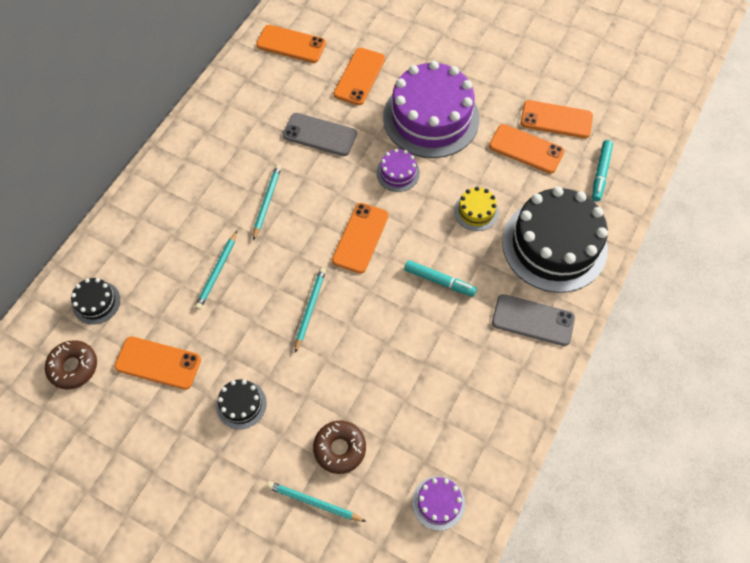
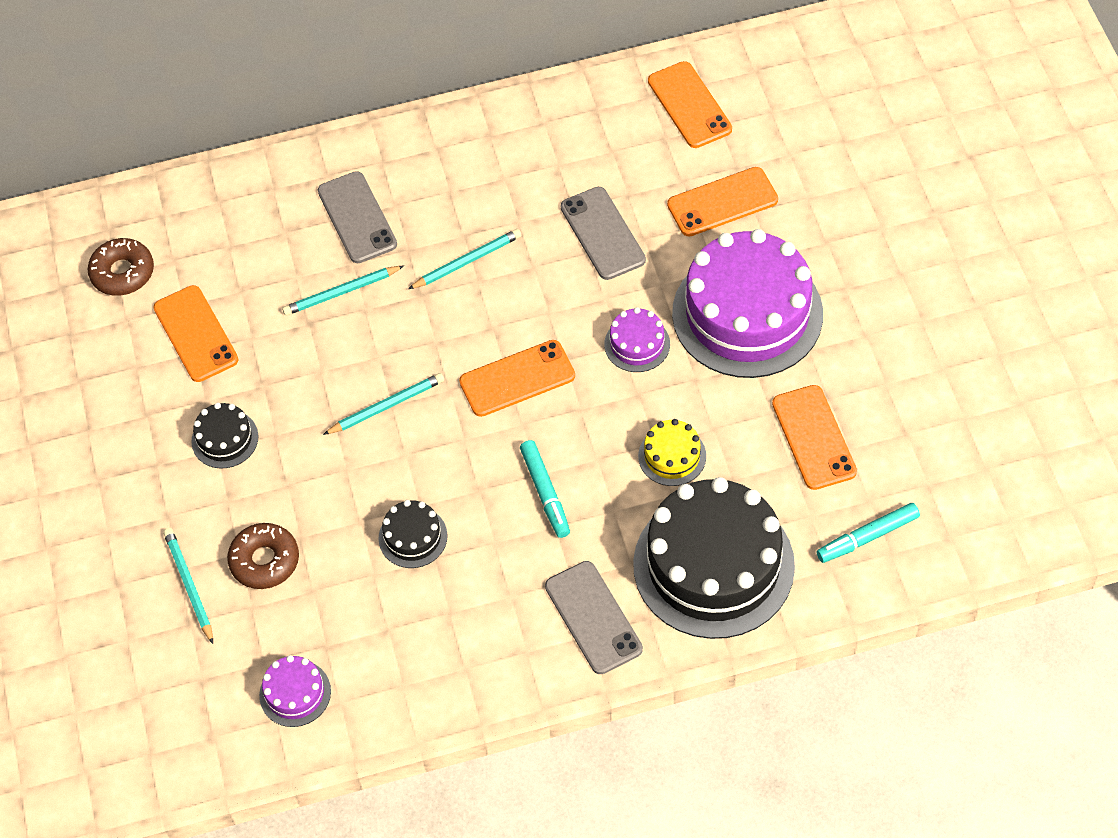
camera: 50 degrees right, 5 degrees down
(96, 302) = (203, 228): black cake -> black cake (413, 537)
(181, 227) = (357, 218): none -> grey phone
(556, 119) = (892, 434): orange phone -> none

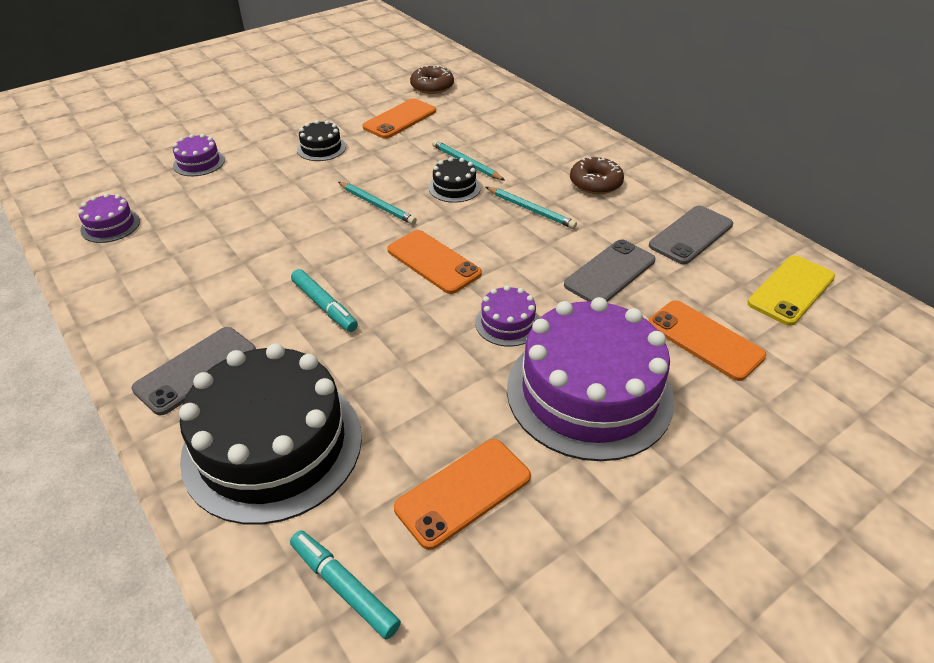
camera: 65 degrees right, 15 degrees down
(189, 585) = (199, 162): turquoise pencil -> purple cake
(264, 561) = (225, 186): brown donut -> brown donut (595, 183)
(357, 218) = (534, 154): grey phone -> grey phone (691, 235)
(413, 537) = (260, 246): black cake -> black cake (454, 187)
(545, 493) = (324, 306): turquoise marker -> turquoise marker turned 90 degrees counterclockwise
(672, 456) = (393, 379): yellow cake -> none
(689, 105) = (791, 290): orange phone -> yellow phone

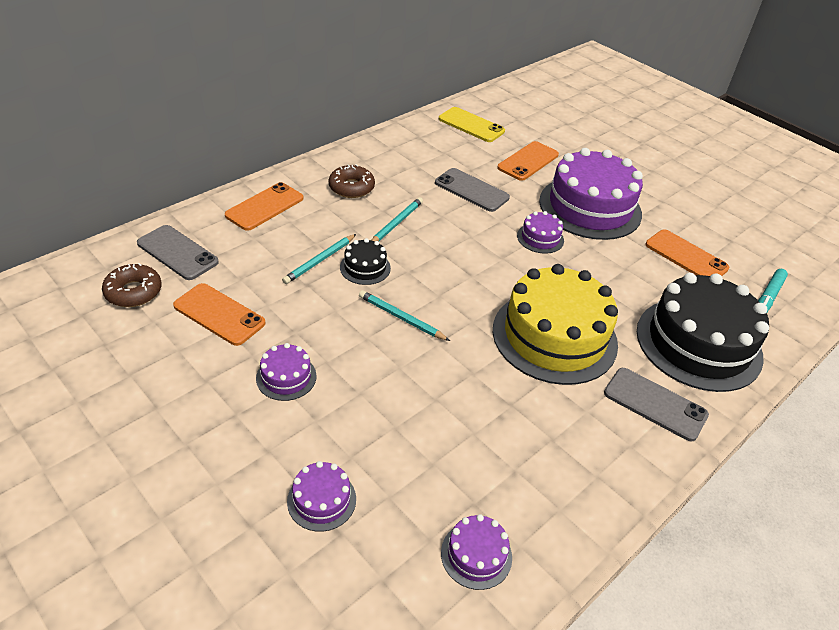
camera: 100 degrees left, 0 degrees up
(321, 148) = (286, 377): black cake -> purple cake
(324, 306) = (554, 336): turquoise marker -> yellow cake
(377, 205) = (401, 318): turquoise pencil -> turquoise pencil turned 90 degrees counterclockwise
(433, 262) = (480, 276): orange phone -> orange phone (265, 207)
(691, 235) = (419, 152): grey phone -> grey phone (177, 253)

